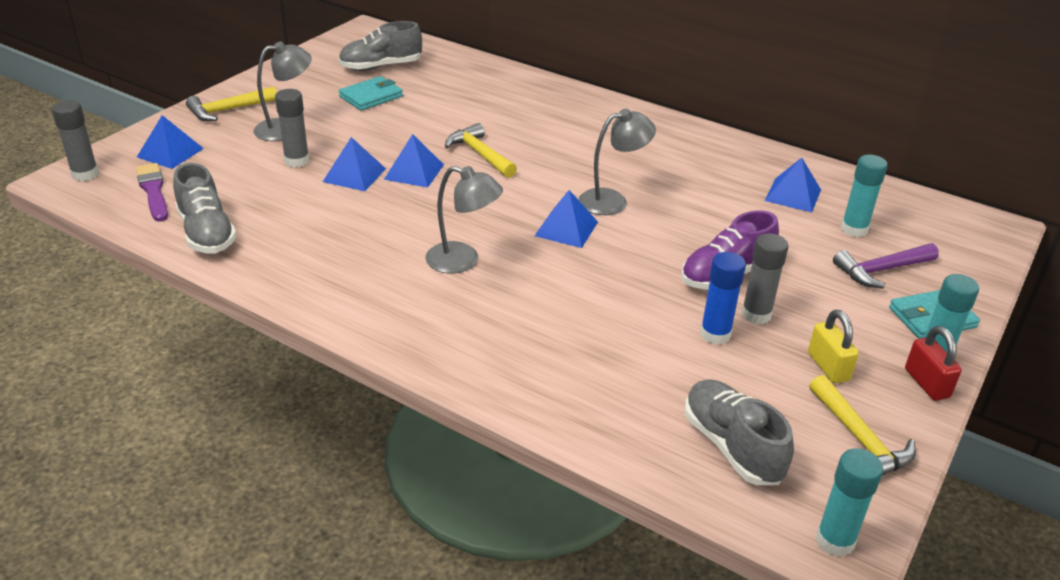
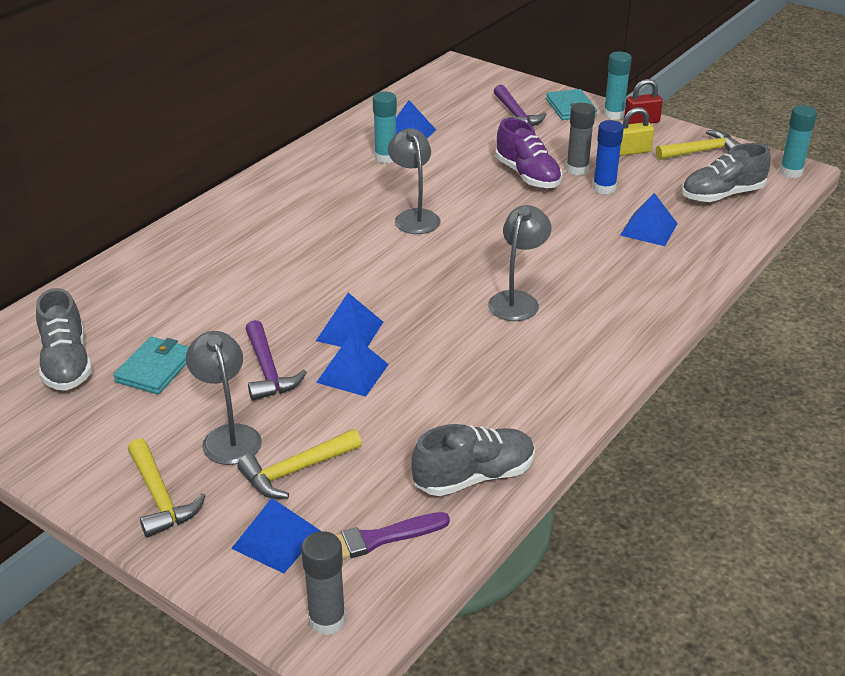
camera: 85 degrees left, 0 degrees up
(297, 161) = (314, 420): grey glue stick -> none
(362, 139) = (268, 371): none -> purple hammer
(371, 96) = (155, 368): turquoise wallet -> turquoise wallet turned 60 degrees clockwise
(480, 154) = (317, 288): yellow hammer -> yellow hammer (296, 471)
(566, 228) = (462, 243): blue pyramid -> blue pyramid (648, 229)
(854, 229) = (461, 117): turquoise glue stick -> turquoise glue stick (385, 157)

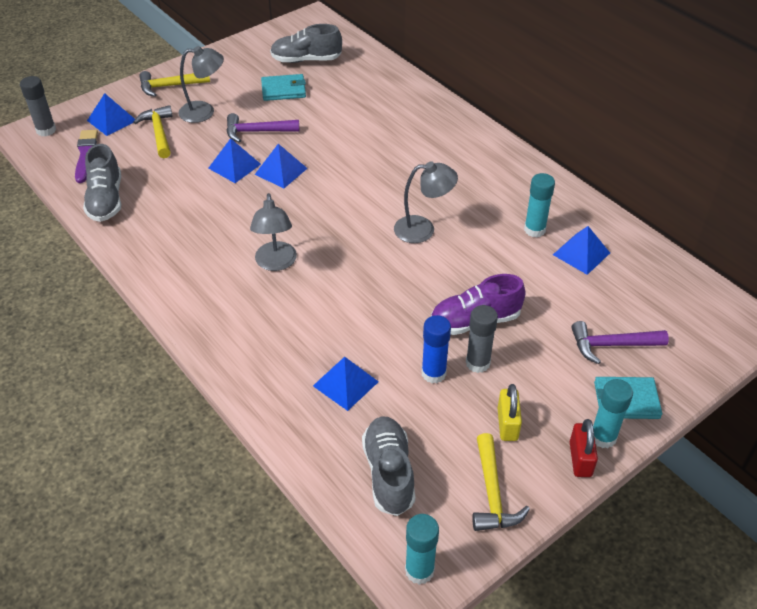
camera: 105 degrees right, 10 degrees up
(155, 368) = (283, 90): turquoise wallet -> turquoise wallet turned 45 degrees counterclockwise
(517, 300) = (276, 263): grey lamp -> grey lamp turned 45 degrees clockwise

